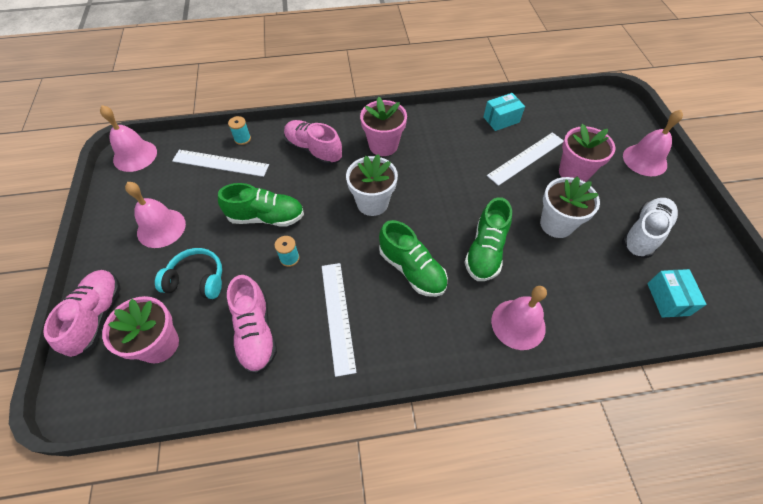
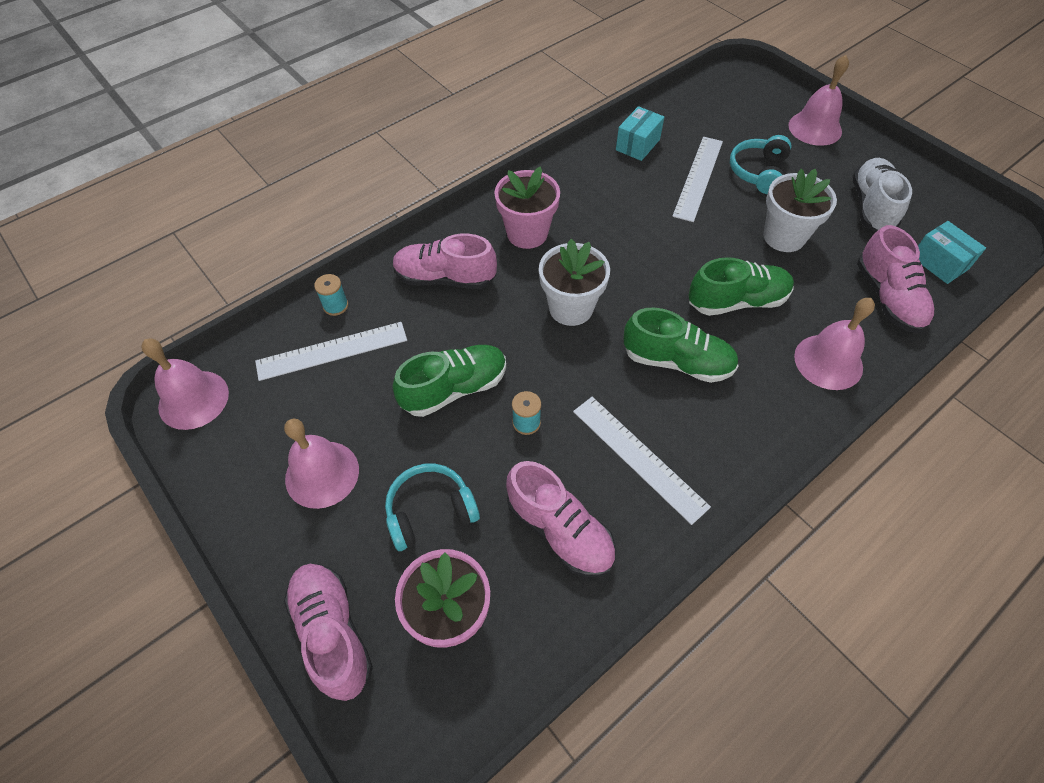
camera: 30 degrees left, 0 degrees up
(485, 251) = (737, 301): green shoe -> green shoe turned 90 degrees counterclockwise
(574, 172) = (758, 172): pink flower pot -> turquoise headphones
(602, 303) = (887, 298): none -> pink shoe

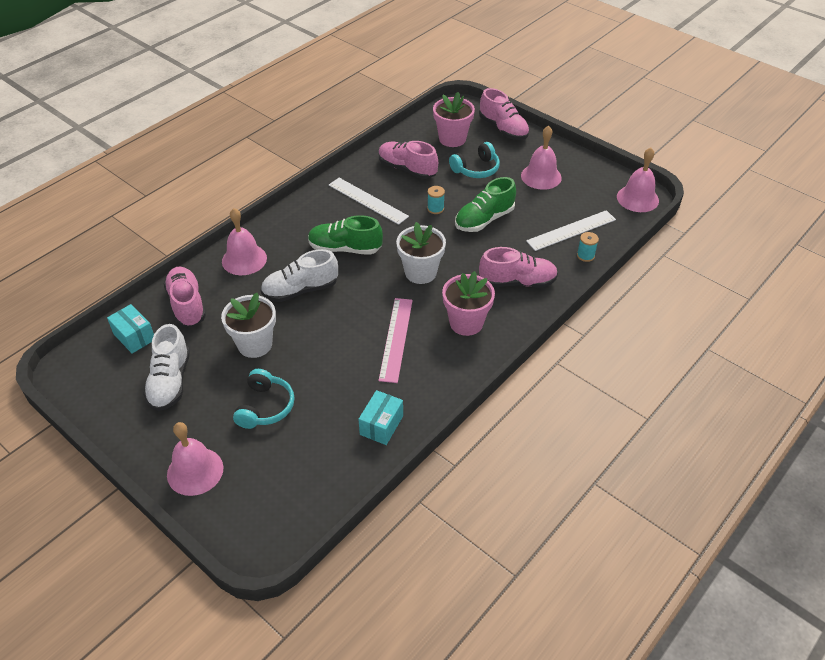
camera: 170 degrees right, 10 degrees down
(614, 224) = (396, 339): none -> pink ruler
(698, 178) = (323, 393): white ruler -> none
(737, 301) = (300, 290): green shoe -> white shoe

